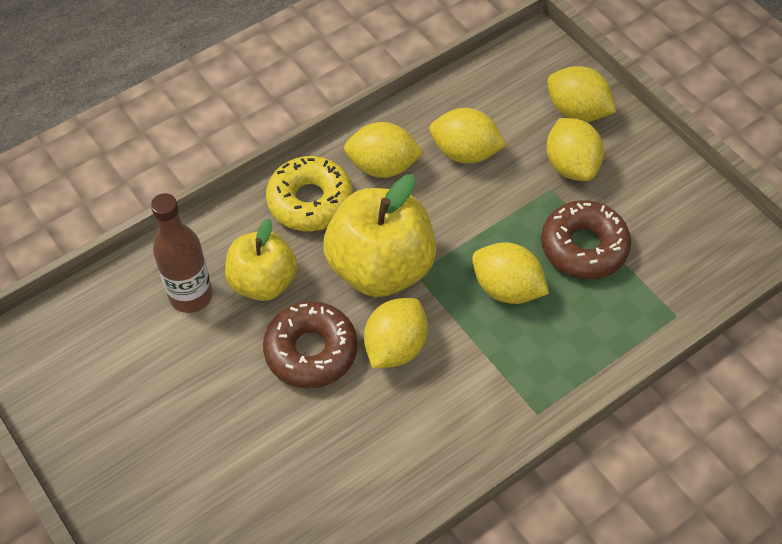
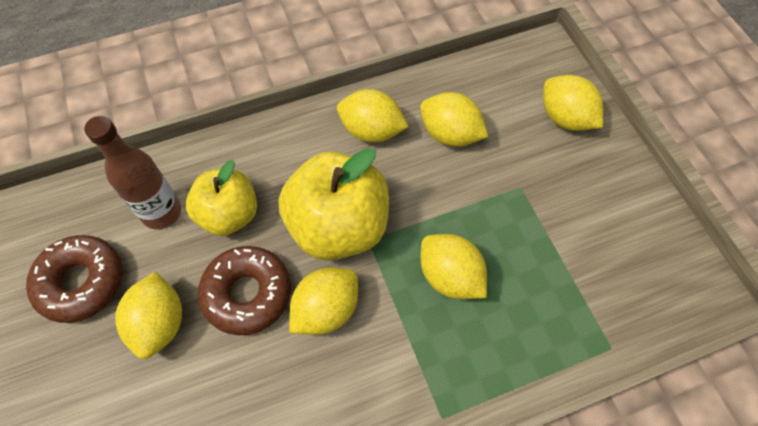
camera: 15 degrees right, 5 degrees up
(310, 201) = (296, 148): yellow donut -> none
(571, 165) = (545, 169): yellow lemon -> yellow lemon (160, 323)
(583, 247) = (536, 252): brown donut -> brown donut (81, 282)

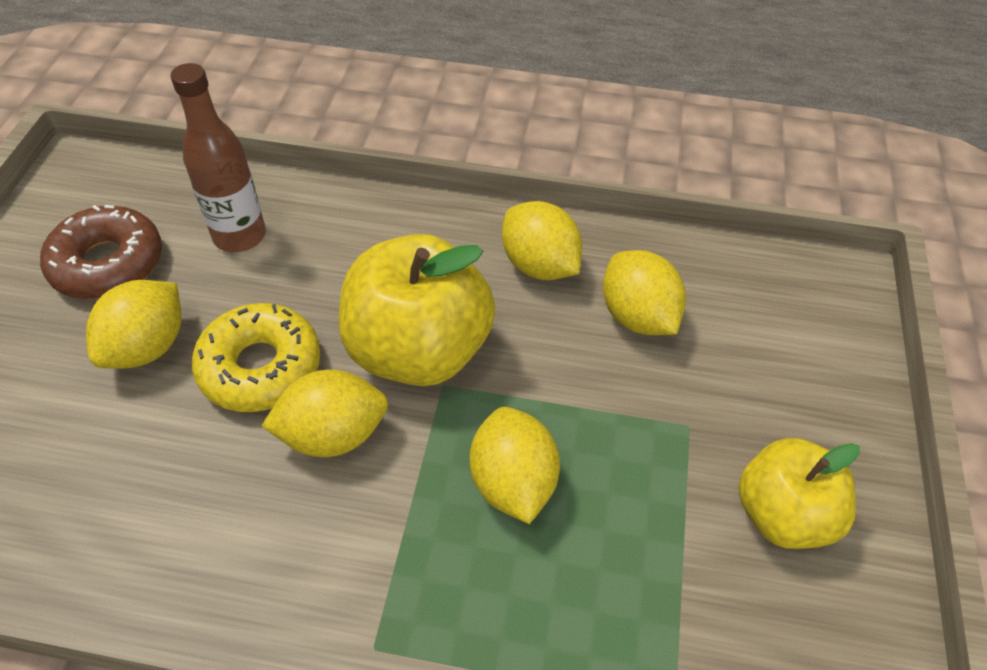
camera: 30 degrees right, 10 degrees down
(229, 215) = (306, 274): yellow apple -> yellow apple (783, 514)
(247, 294) = (260, 367): brown donut -> yellow donut
(565, 118) = (816, 373): yellow lemon -> none

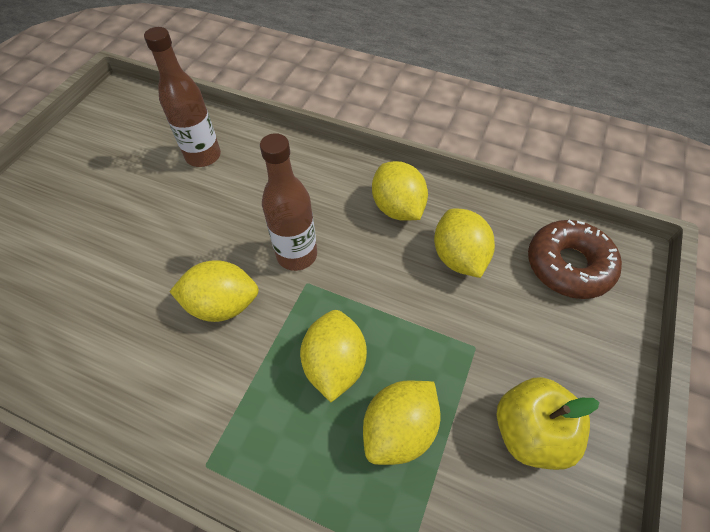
camera: 15 degrees right, 5 degrees up
(108, 264) = (117, 162): brown donut -> brown donut (568, 265)
(147, 347) = (124, 222): yellow lemon -> yellow lemon (399, 429)
(260, 367) = (190, 248): yellow donut -> none
(418, 350) = (297, 255): yellow apple -> brown bottle

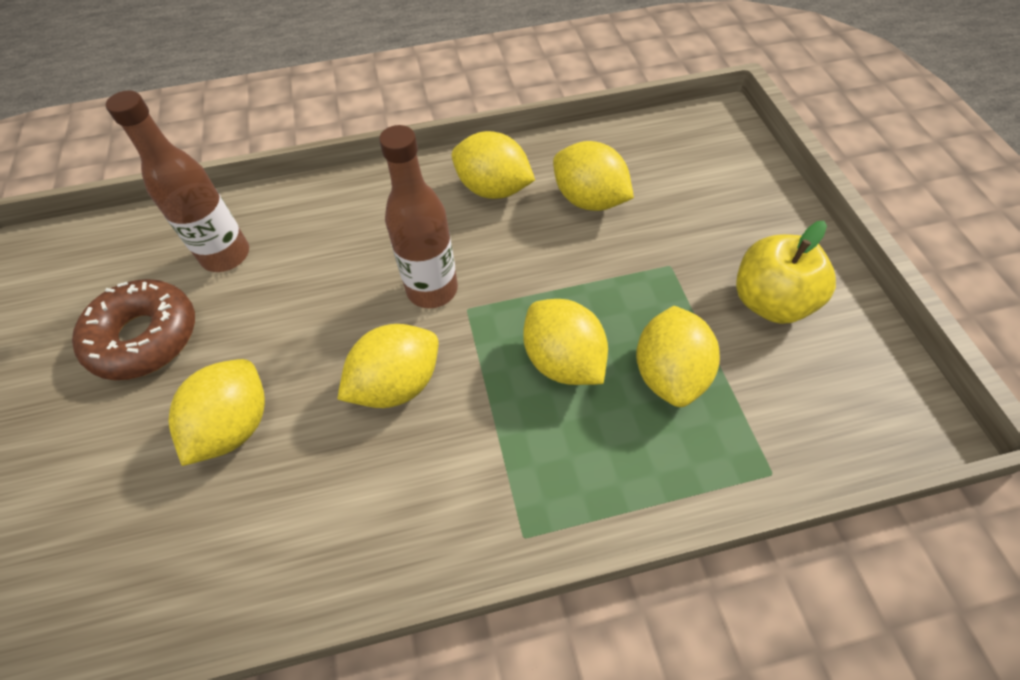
camera: 35 degrees left, 0 degrees up
(120, 267) = (235, 426): none -> yellow lemon
(568, 265) = (685, 153): brown donut -> brown donut (145, 337)

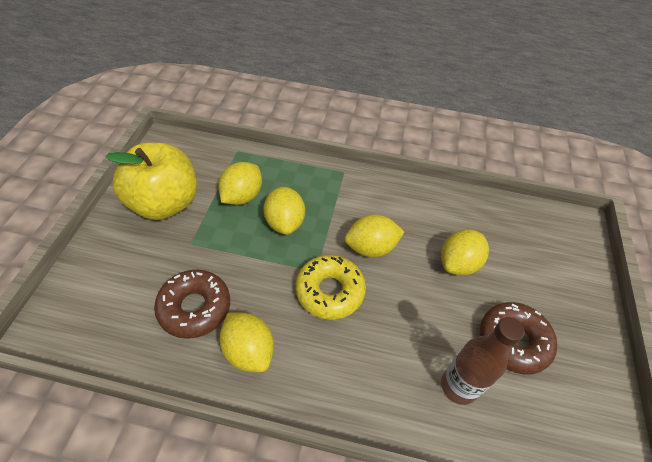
camera: 160 degrees left, 5 degrees down
(432, 290) = (329, 291): brown bottle -> yellow donut
(589, 200) = (195, 308): yellow lemon -> brown donut
(770, 302) = (165, 203): yellow apple -> yellow apple, size x1.55

